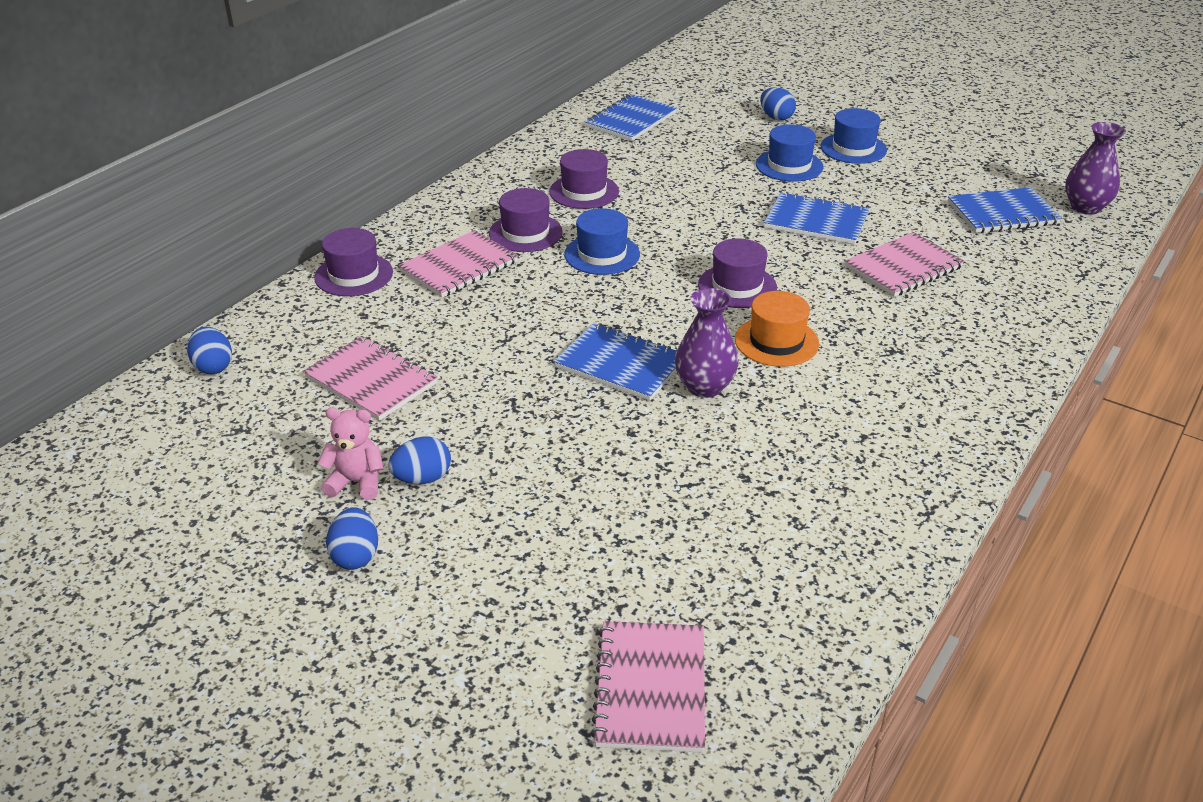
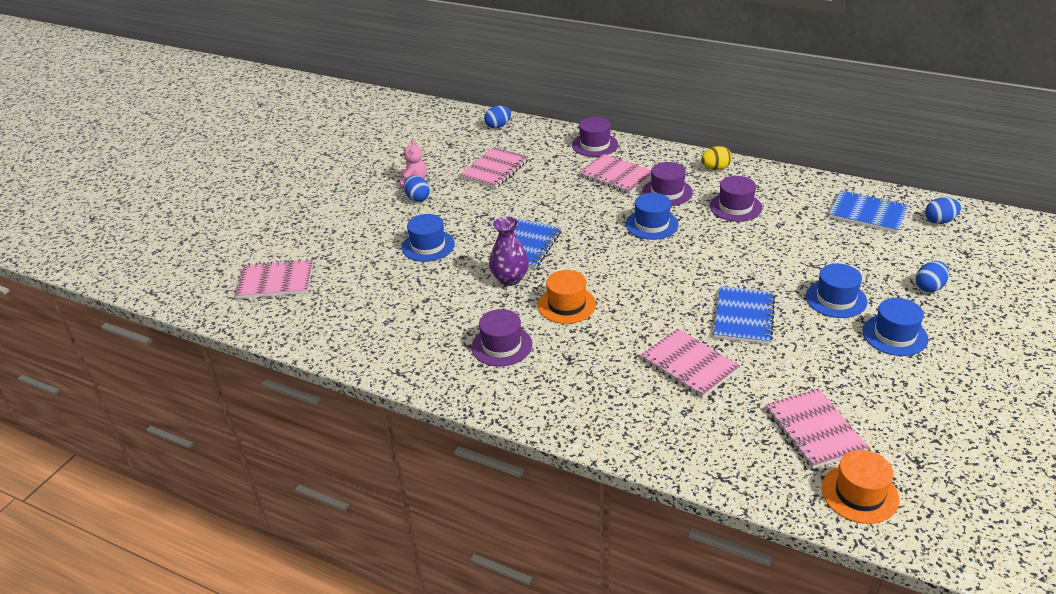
camera: 85 degrees right, 0 degrees up
(355, 556) = (363, 191): blue egg -> blue egg (939, 221)
(482, 191) = (715, 168): none -> yellow egg
(588, 469) = (428, 246): none -> blue hat
(737, 286) = (631, 284): purple hat -> purple hat (501, 345)
(1002, 213) = (814, 430): blue notebook -> pink notebook
(1085, 207) = (859, 494): purple vase -> orange hat

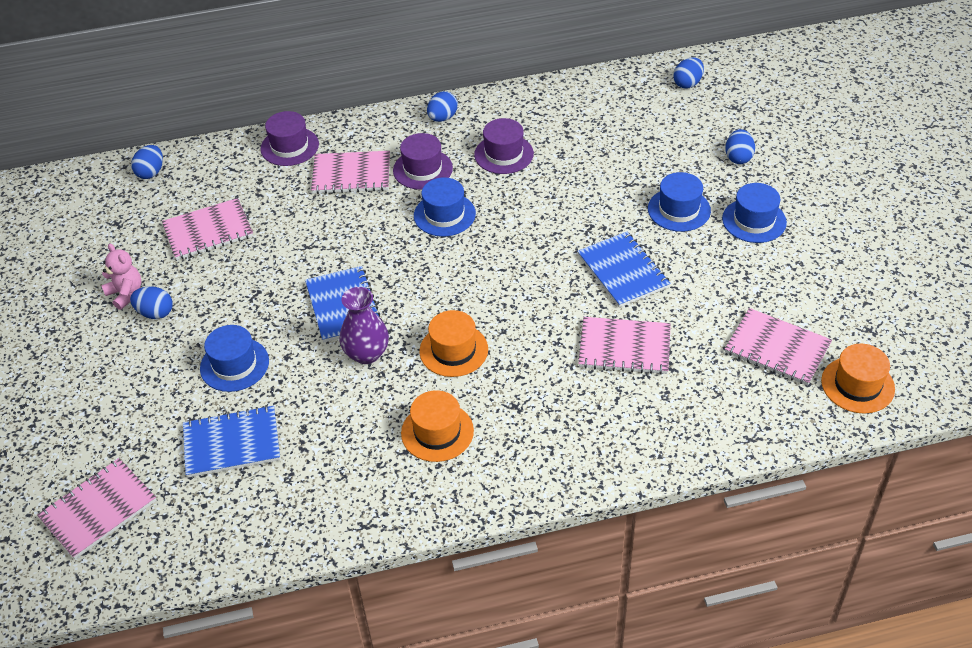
camera: 40 degrees left, 10 degrees up
(494, 169) = (208, 231): pink notebook -> pink notebook turned 75 degrees clockwise
(501, 345) = (437, 432): purple hat -> orange hat
(715, 168) = (442, 118): yellow egg -> blue egg
(867, 213) = (624, 104): blue notebook -> blue notebook (232, 443)

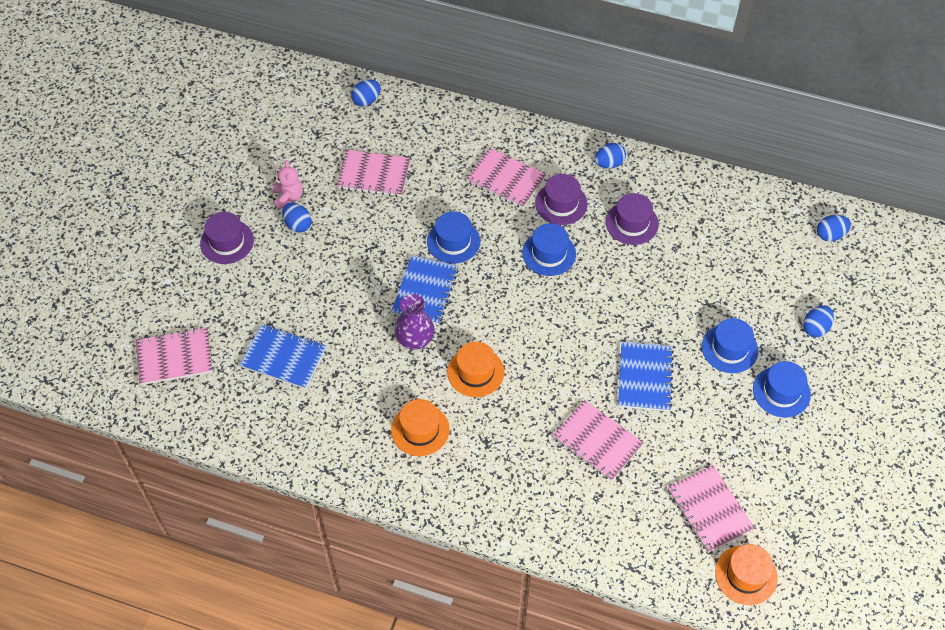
camera: 30 degrees right, 10 degrees up
(234, 365) = (323, 297): blue hat -> blue hat (453, 241)
(289, 146) = (478, 129): purple hat -> purple hat (227, 242)

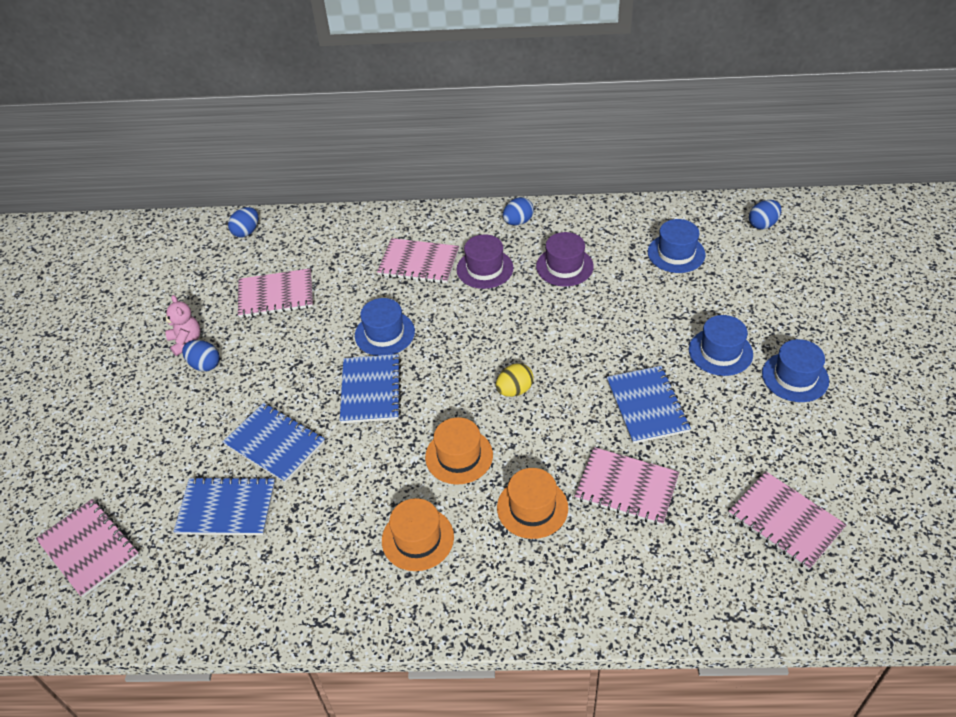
camera: 15 degrees left, 10 degrees down
(174, 357) = (89, 549): pink notebook -> pink notebook turned 75 degrees clockwise
(227, 242) = (125, 404): purple hat -> none
(334, 315) = (274, 444): none -> blue notebook
(415, 340) = (377, 443): purple vase -> none
(542, 329) = (514, 390): none -> yellow egg
(549, 253) = (491, 317): blue hat -> blue hat (676, 253)
(746, 575) = (863, 581): orange hat -> orange hat (532, 507)
(815, 328) = (795, 308): blue egg -> none

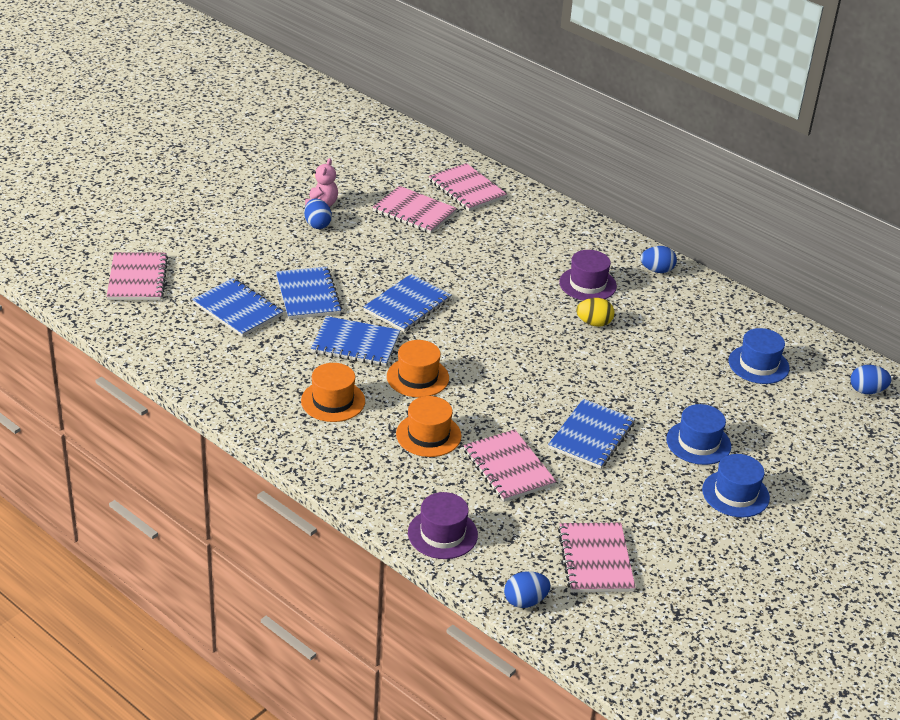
camera: 35 degrees right, 10 degrees down
(246, 232) = (442, 161): blue egg -> blue egg (525, 601)
(371, 462) = (355, 343): none -> blue notebook
(384, 333) = (460, 279): blue hat -> none
(419, 263) = (542, 252): pink notebook -> pink notebook (467, 189)
(514, 390) = (507, 367): yellow egg -> yellow egg (594, 323)
(564, 266) = (652, 319): purple hat -> purple hat (442, 534)

